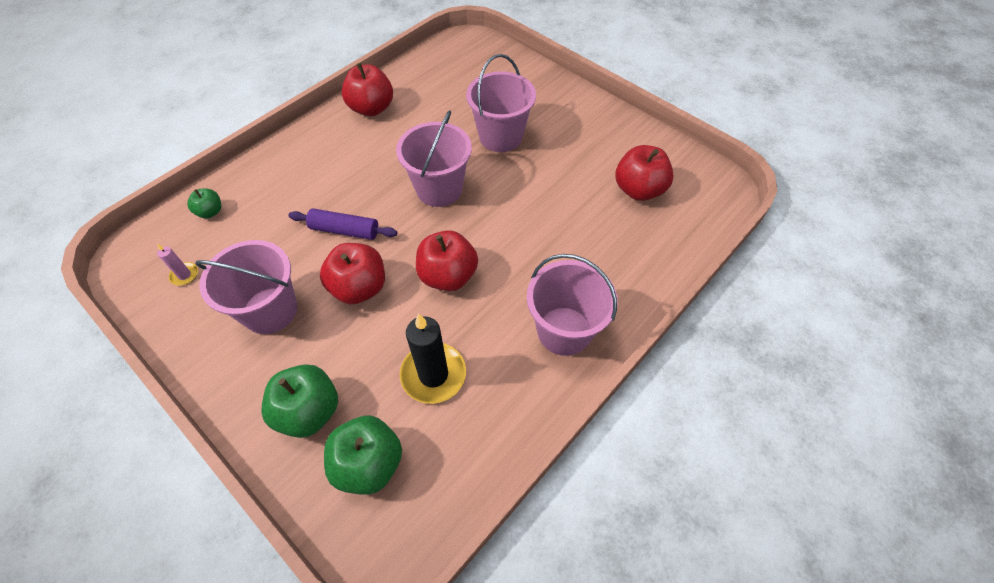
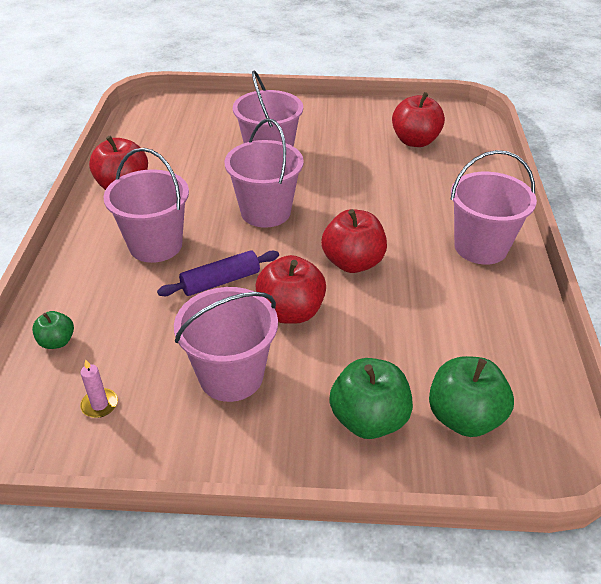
camera: 40 degrees left, 15 degrees down
(338, 172) = (155, 245): none -> pink bucket
(433, 374) = (430, 329): black candle -> none

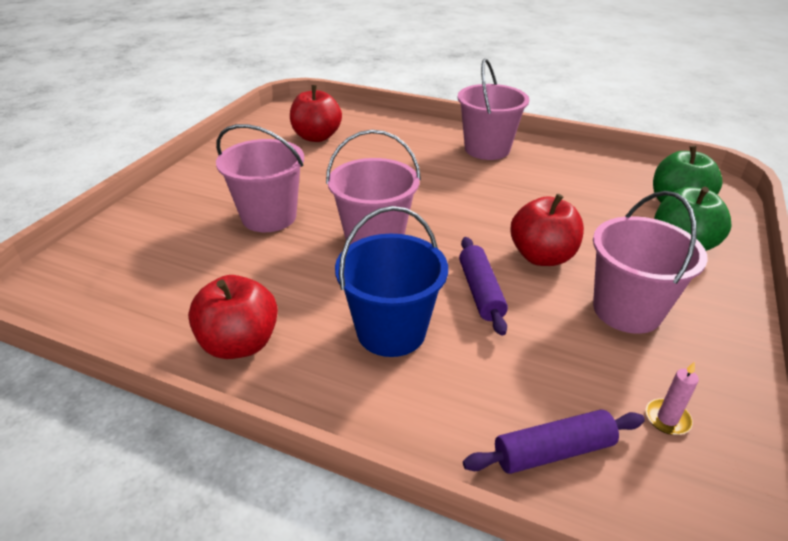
camera: 70 degrees left, 5 degrees down
(57, 341) = (553, 451): green apple -> purple rolling pin
(155, 245) = (391, 331): pink bucket -> blue bucket
(353, 263) = (482, 208): red apple -> none

